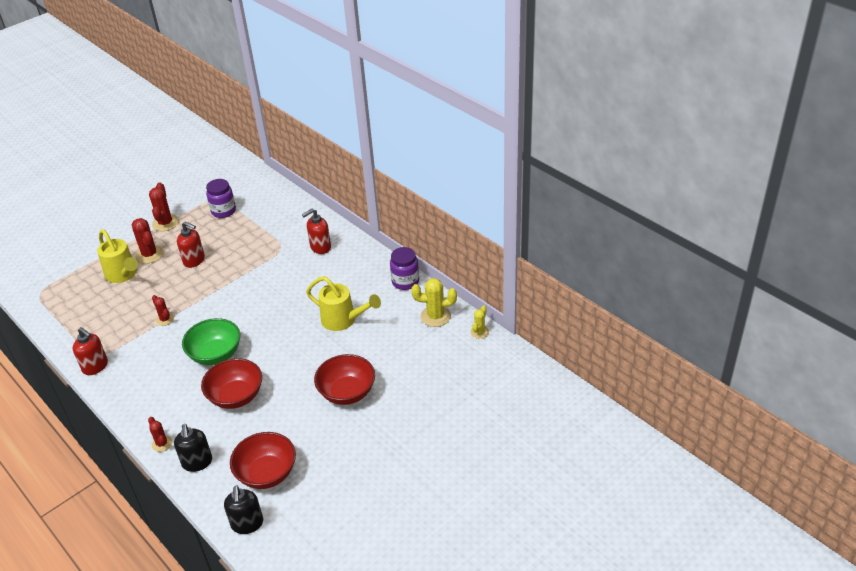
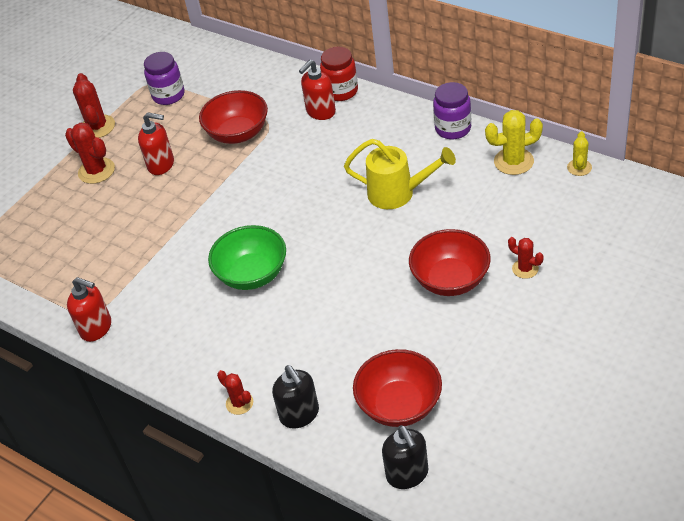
camera: 10 degrees left, 5 degrees up
(123, 275) = (73, 204): yellow watering can -> none
(165, 319) = (160, 247): red cactus -> red cactus (525, 269)
(236, 396) = (307, 320): red bowl -> red bowl (238, 133)
(342, 235) = (341, 91): none -> red jar

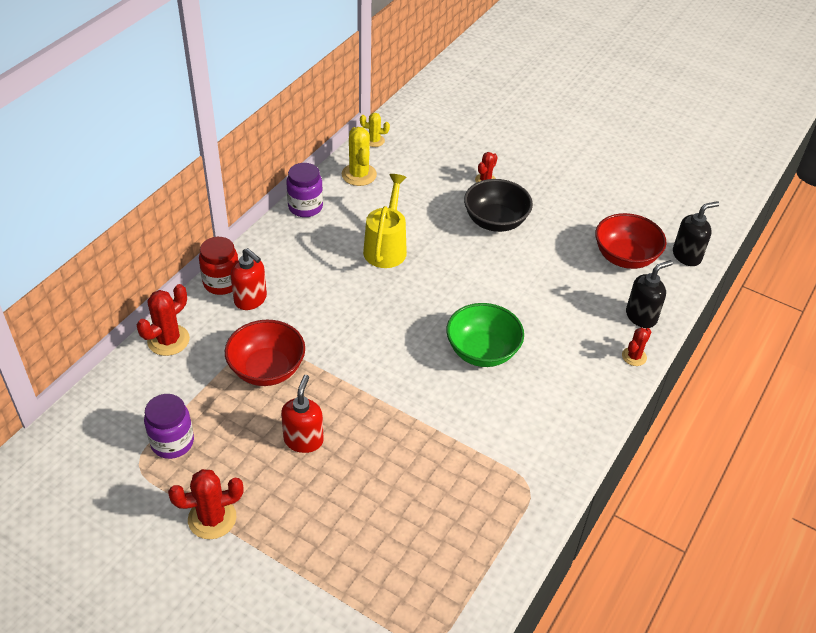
camera: 100 degrees left, 0 degrees up
(96, 171) = (299, 509): red cactus -> red cactus (168, 340)
(96, 328) = (551, 479): red soap dispenser -> none
(450, 280) = (495, 221): red bowl -> black bowl

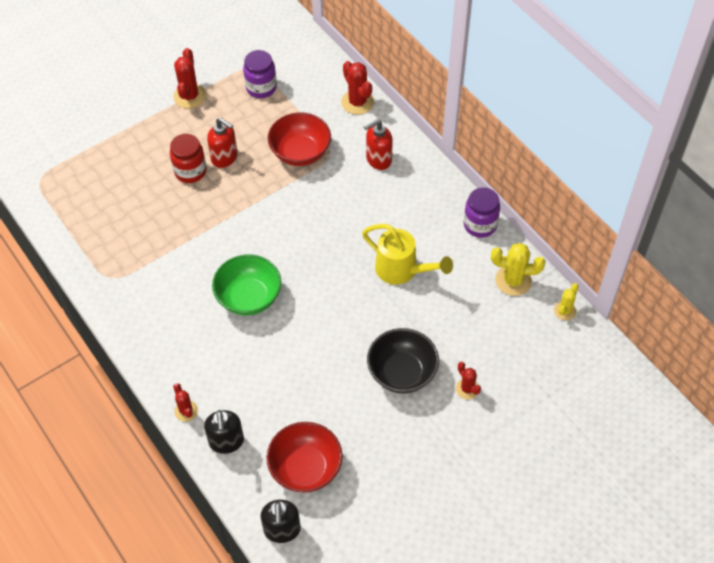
camera: 115 degrees right, 10 degrees up
(222, 283) = (405, 145): red jar -> red jar (190, 171)

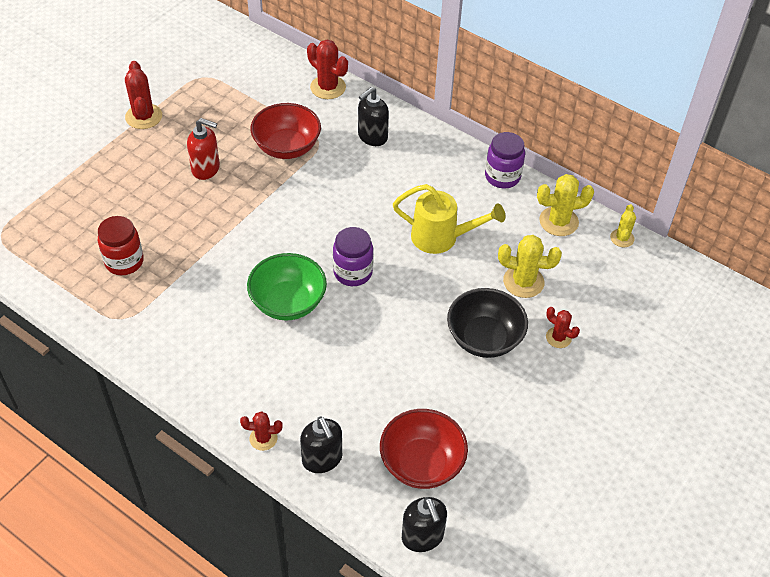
camera: 20 degrees left, 5 degrees down
(186, 411) = (263, 438): red cactus -> red cactus turned 45 degrees counterclockwise
(190, 171) = (173, 190): red jar -> red jar (124, 261)
(261, 88) = (219, 93): purple jar -> purple jar (353, 272)
(378, 159) = (372, 137): red soap dispenser -> black soap dispenser
(457, 329) = (523, 282): none -> yellow cactus

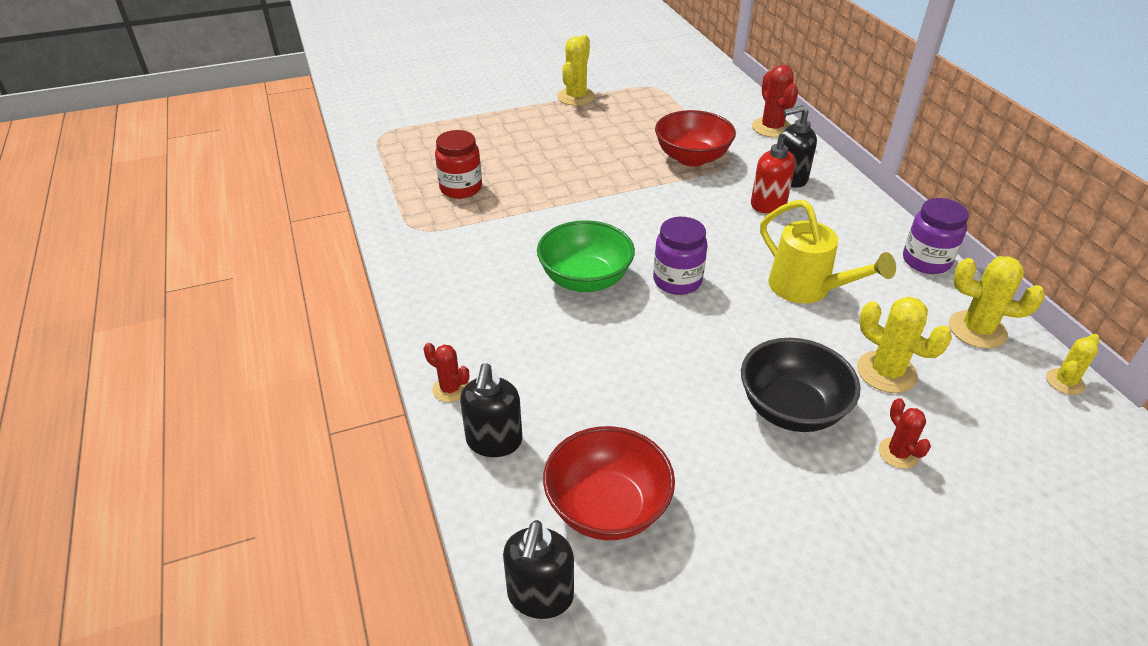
camera: 35 degrees right, 10 degrees down
(144, 116) = (576, 97): red cactus -> yellow cactus
(206, 169) = (598, 148): red soap dispenser -> red soap dispenser (768, 204)

